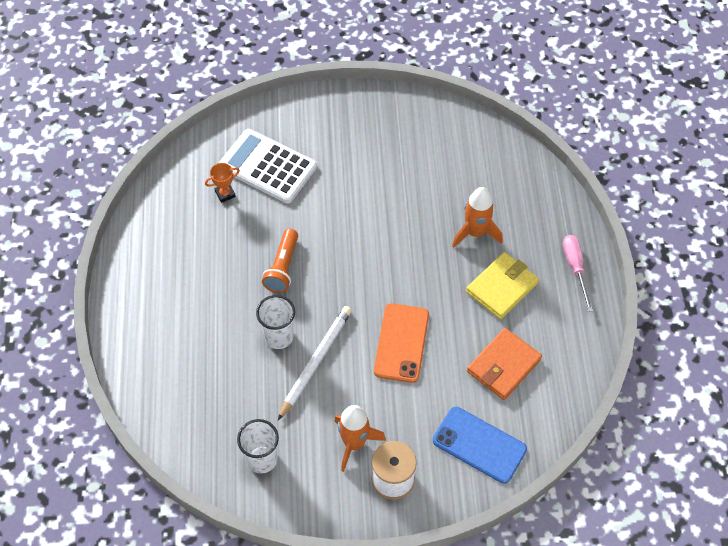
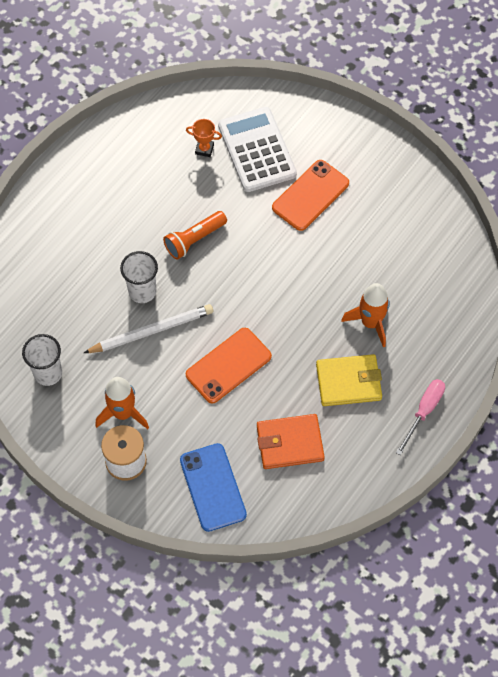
camera: 40 degrees right, 5 degrees up
(341, 172) = (310, 195): none -> orange phone

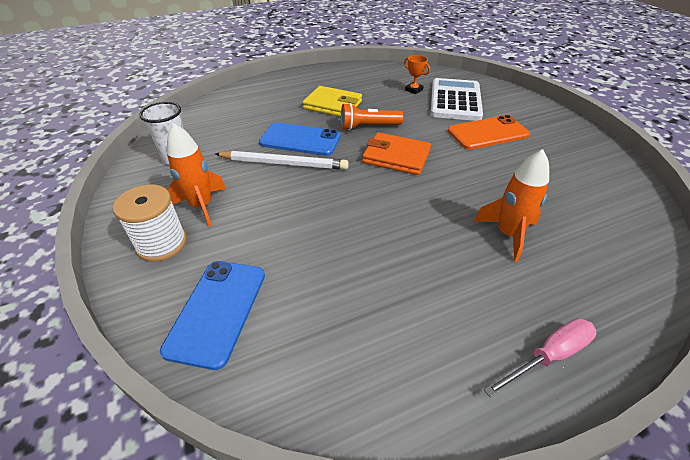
camera: 30 degrees right, 20 degrees down
(142, 291) = (300, 140): white cup -> blue phone
(228, 365) = (330, 211): orange phone -> none
(290, 443) = (342, 308): orange wallet -> orange wallet (396, 157)
(348, 382) = (453, 277): yellow wallet -> yellow wallet (333, 105)

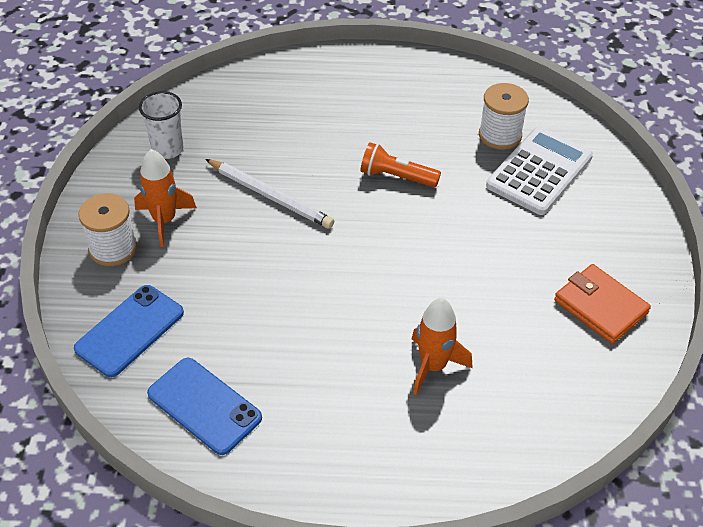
camera: 25 degrees right, 5 degrees up
(300, 140) = (307, 169): blue phone -> blue phone (204, 406)
(333, 105) = (379, 127): yellow wallet -> none
(396, 157) = (396, 231): orange wallet -> orange wallet (600, 306)
(413, 90) = (500, 135): orange trophy -> white spool
(488, 133) = (532, 237): orange phone -> none
(548, 356) = (364, 478): pink screwdriver -> none

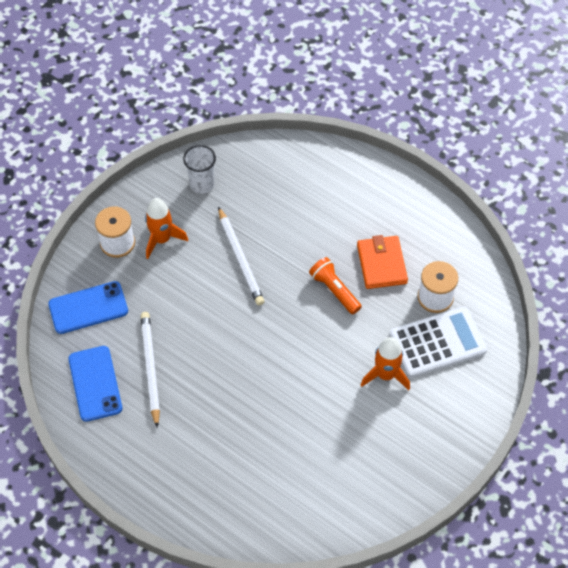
camera: 35 degrees right, 10 degrees up
(260, 353) = (150, 368): none -> white pencil
(433, 366) = (245, 440): orange rocket -> orange rocket (385, 375)
(600, 306) = (387, 466): orange wallet -> orange wallet (381, 264)

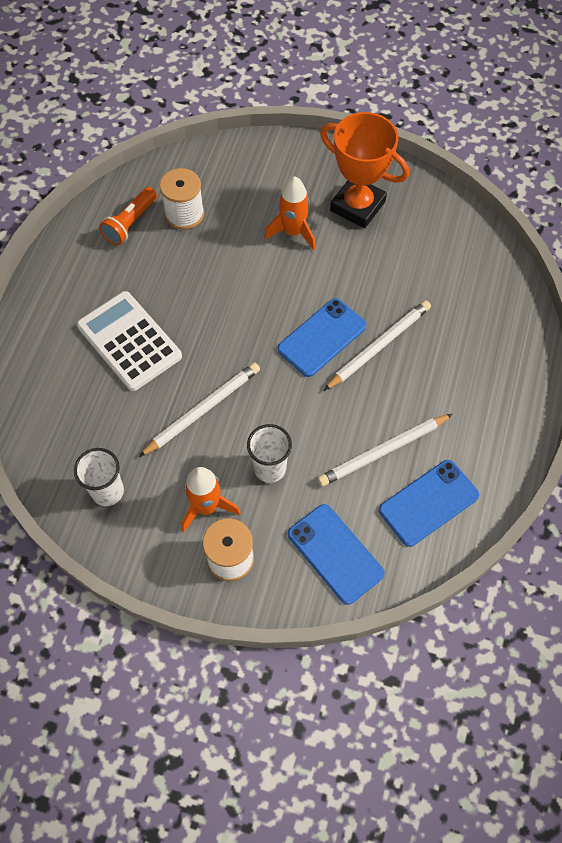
camera: 110 degrees left, 5 degrees up
(172, 288) = (270, 468): none -> white cup
(243, 400) = (378, 346): none -> white pencil
(270, 361) = (322, 337): none -> blue phone
(334, 290) = (210, 304): orange flashlight -> orange flashlight (130, 223)
(381, 264) = (160, 270): orange wallet -> none
(396, 438) = (357, 206): none -> orange trophy
(437, 342) = (237, 199): white calculator -> white calculator (129, 341)

